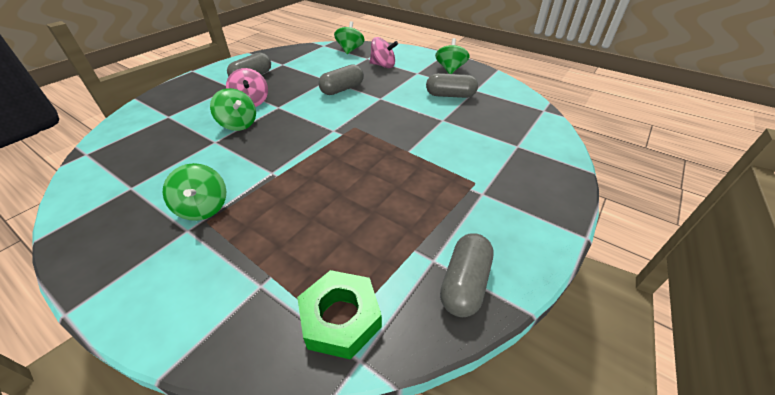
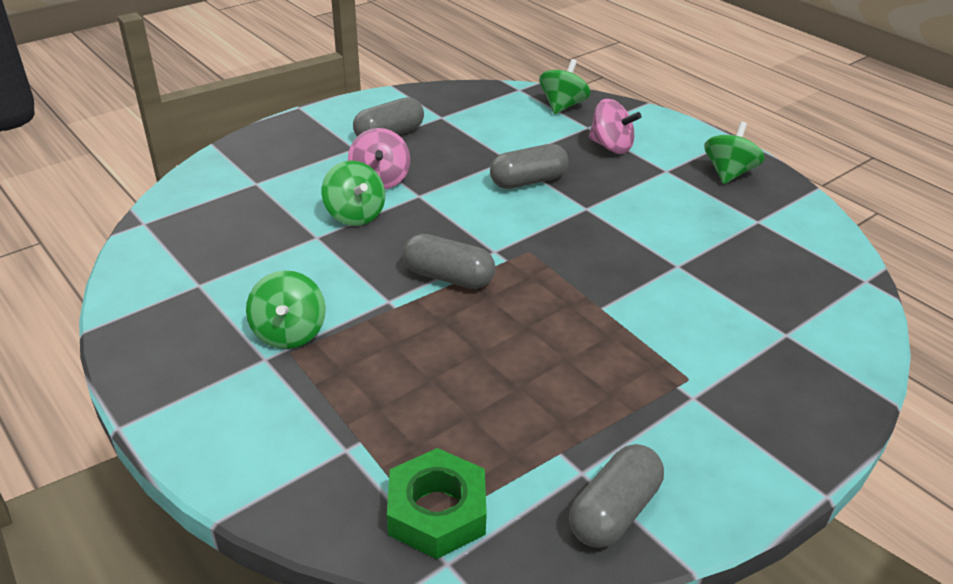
camera: 15 degrees right, 5 degrees down
(450, 95) = (708, 224): grey capsule -> grey capsule (448, 277)

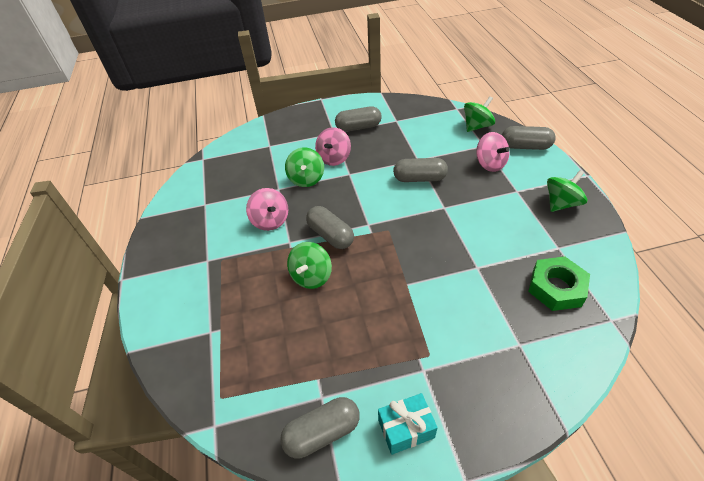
camera: 30 degrees right, 10 degrees up
(289, 333) = (228, 247): green spinning top -> green spinning top (311, 276)
(336, 281) = (270, 221): none -> pink spinning top
(437, 511) = (229, 390): green nut -> green nut (556, 288)
(641, 119) = (525, 146): none -> grey capsule
(719, 467) = (406, 428): none -> turquoise gift

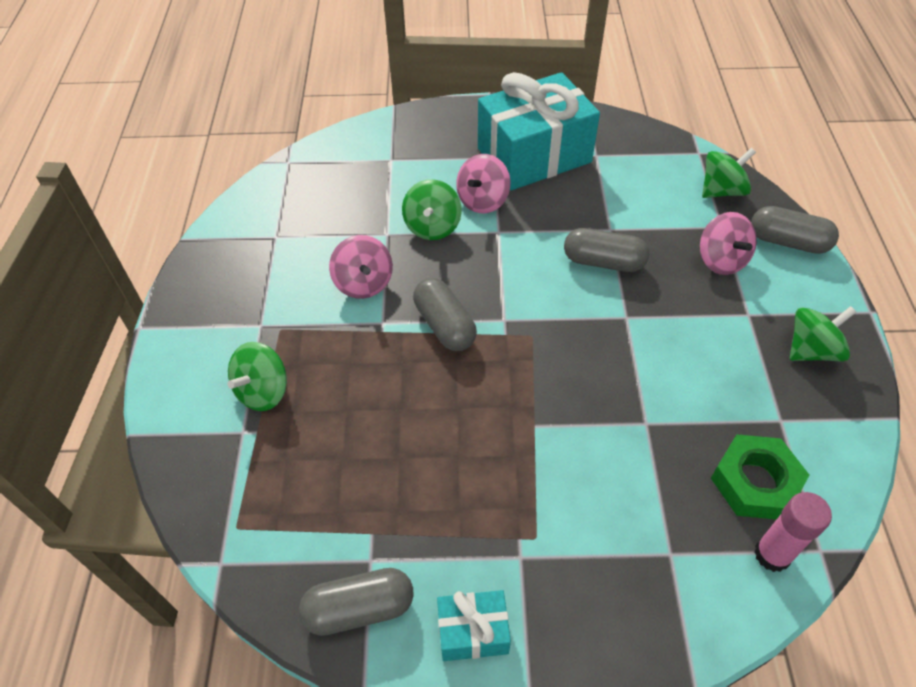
camera: 10 degrees right, 5 degrees up
(311, 276) = (401, 382): green spinning top -> green spinning top (263, 391)
(358, 127) = (534, 155): grey capsule -> turquoise gift
(583, 330) = (772, 554): none -> pink glue stick

